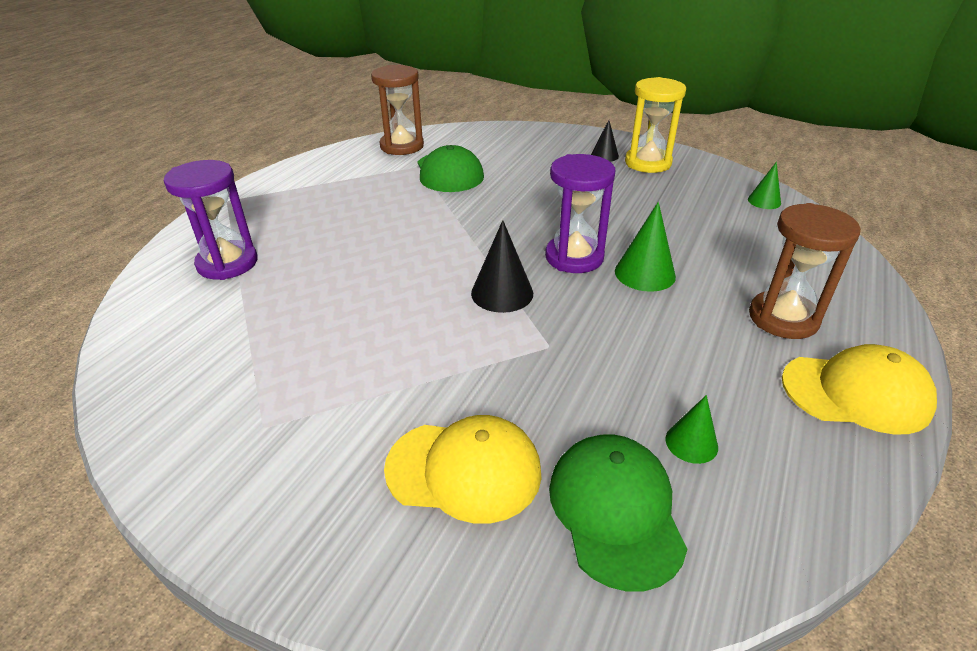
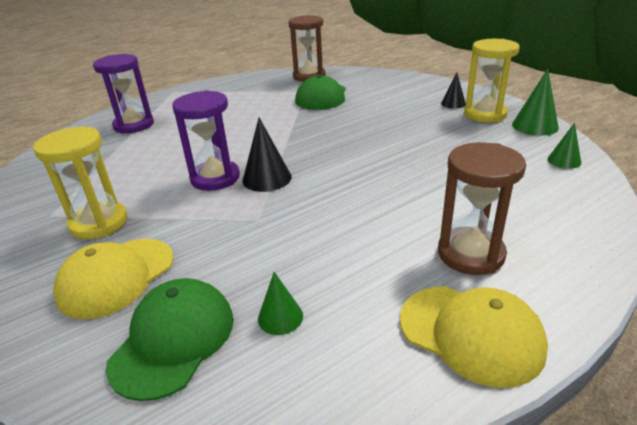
camera: 30 degrees right, 5 degrees down
(352, 413) = (99, 223): none -> yellow hourglass
(464, 470) = (116, 277): yellow cap -> yellow cap turned 90 degrees clockwise
(574, 257) = (345, 167): purple hourglass -> purple hourglass (215, 178)
(645, 273) = (387, 191): green cone -> green cone (535, 126)

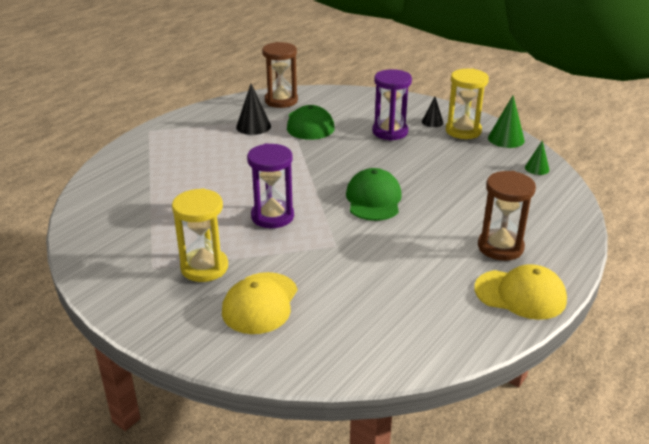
camera: 20 degrees left, 0 degrees up
(134, 125) = (144, 173): purple hourglass -> purple hourglass (390, 132)
(173, 339) = (338, 332): green cap -> green cap (373, 199)
(267, 178) = (317, 211): black cone -> black cone (253, 126)
(280, 317) = (399, 307): green cone -> none

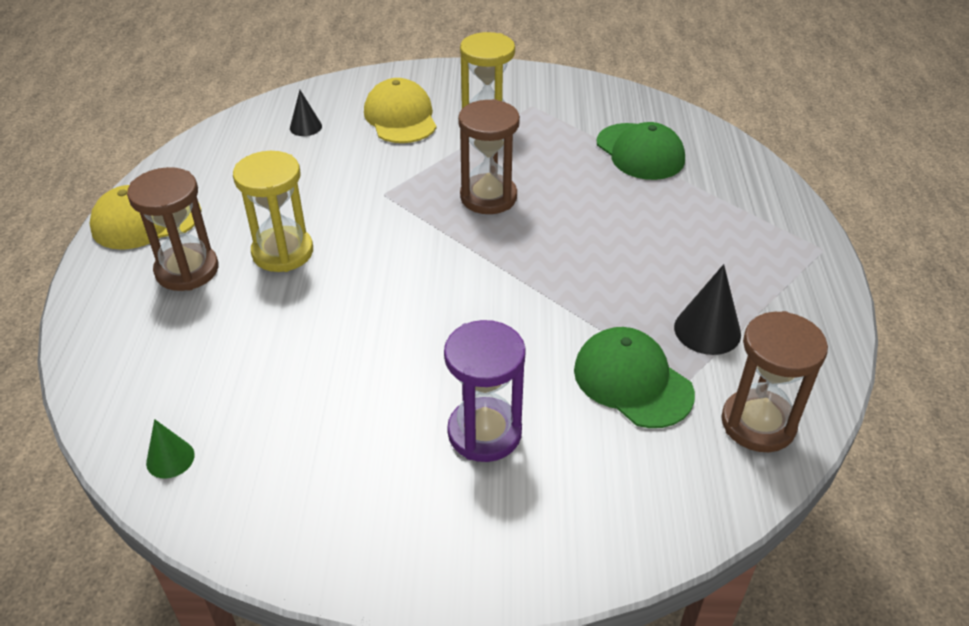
camera: 145 degrees right, 10 degrees up
(272, 216) = (488, 197): purple hourglass -> brown hourglass
(373, 199) = (392, 272): green cap -> green cap (640, 152)
(432, 122) = (430, 509): black cone -> black cone (305, 127)
(463, 131) = (352, 510): yellow hourglass -> yellow hourglass (283, 252)
(506, 139) = (255, 527): green cone -> none

